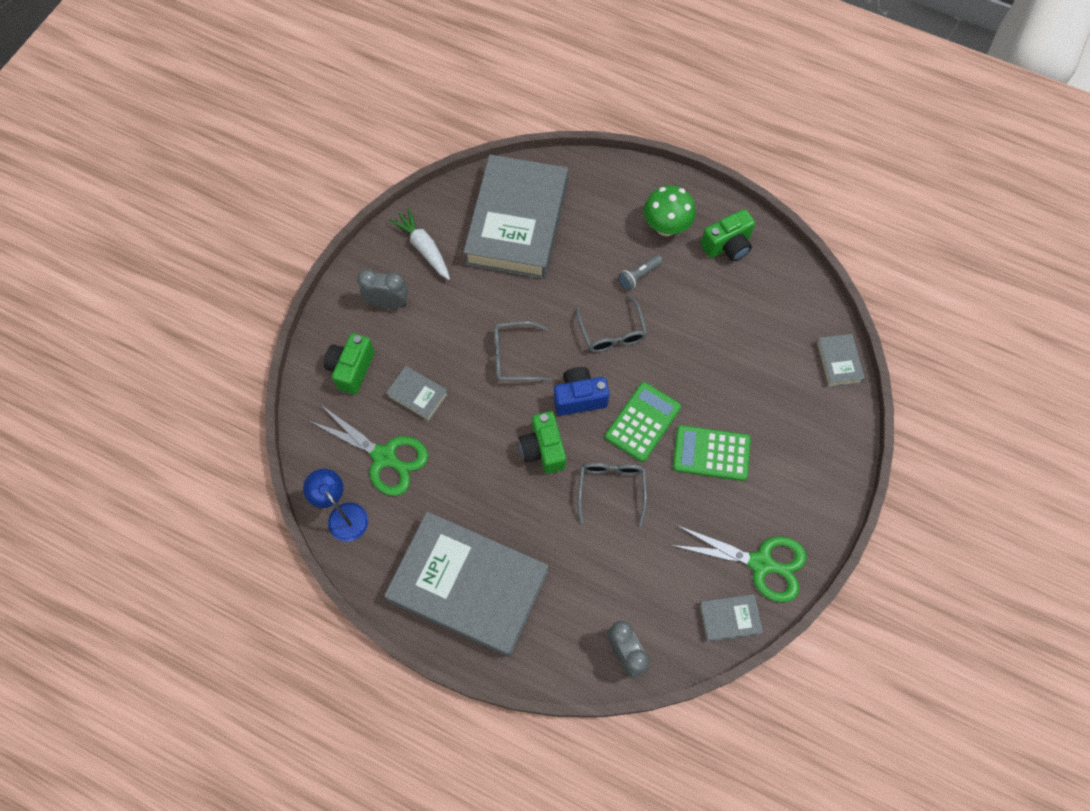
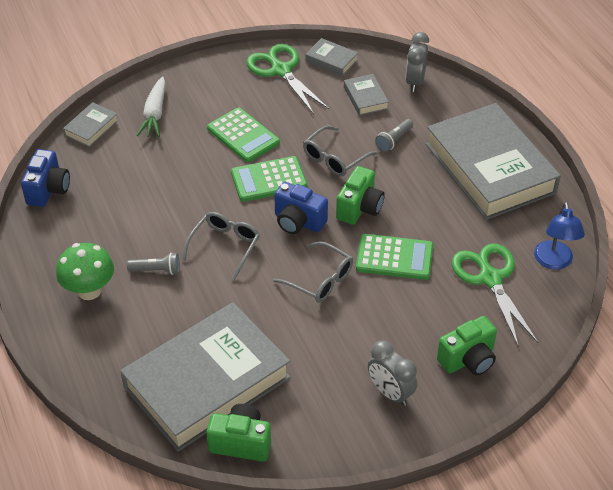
camera: 140 degrees left, 20 degrees down
(417, 395) = (426, 303): grey book -> grey book (365, 98)
(424, 248) = (314, 419): white carrot -> white carrot (155, 114)
(475, 420) = (394, 257): none -> green calculator
(579, 553) = (394, 140): none -> grey flashlight
(727, 246) = (62, 244): green camera -> green camera (241, 442)
(795, 280) = (48, 190): none -> blue camera

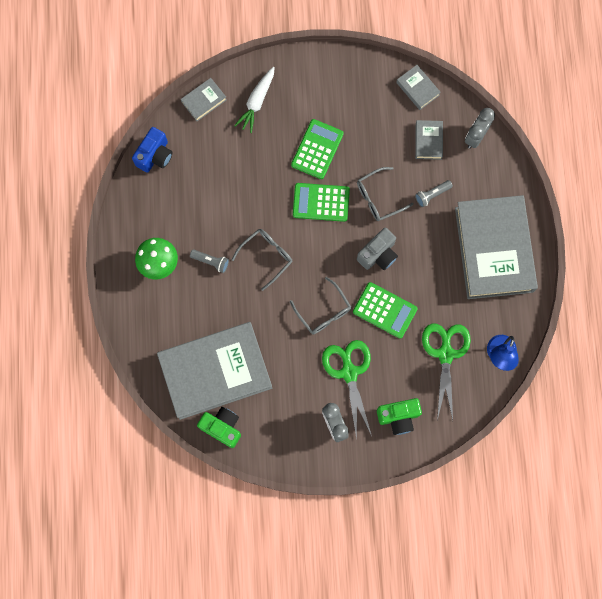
camera: 20 degrees right, 30 degrees up
(243, 135) = (317, 149): green calculator -> green calculator turned 135 degrees counterclockwise
(281, 70) = (372, 87): green scissors -> green scissors (349, 372)
(298, 222) = (328, 252): blue camera -> none
(359, 208) = (378, 254): green camera -> grey camera

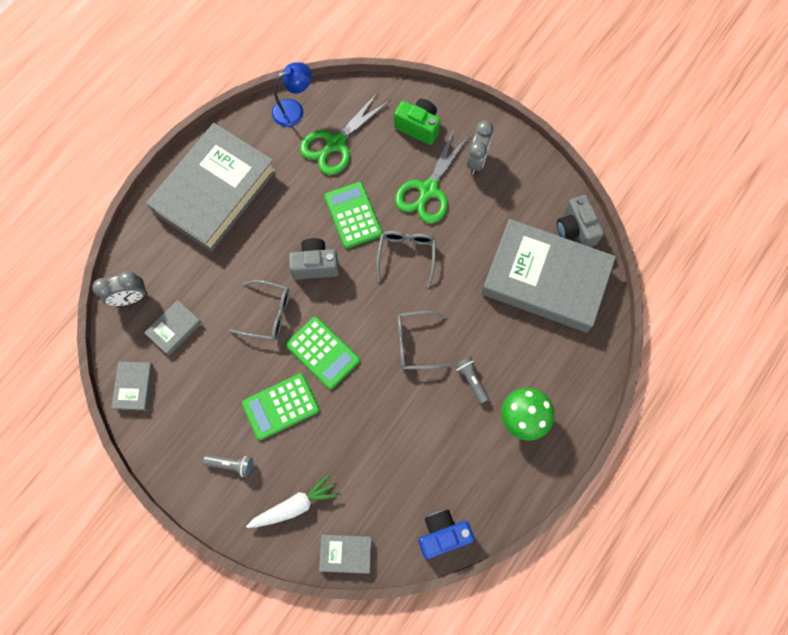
camera: 140 degrees left, 5 degrees down
(222, 427) = (575, 229): green camera -> grey camera
(432, 195) = (219, 278): grey flashlight -> grey flashlight (231, 465)

